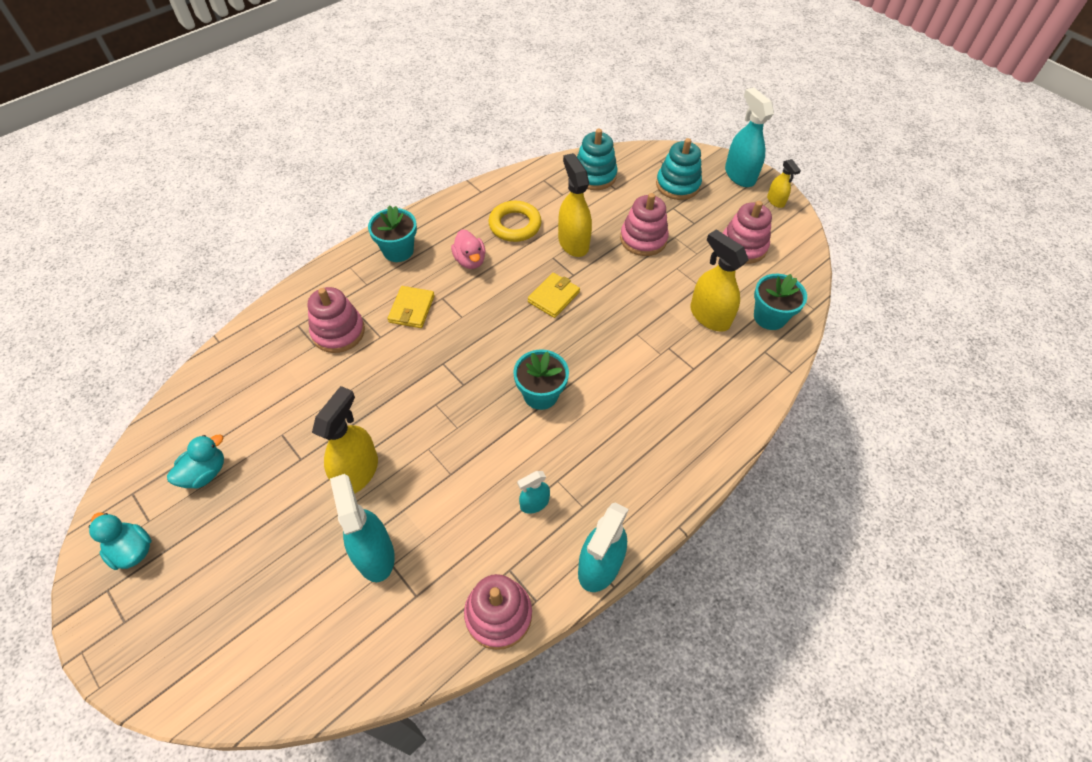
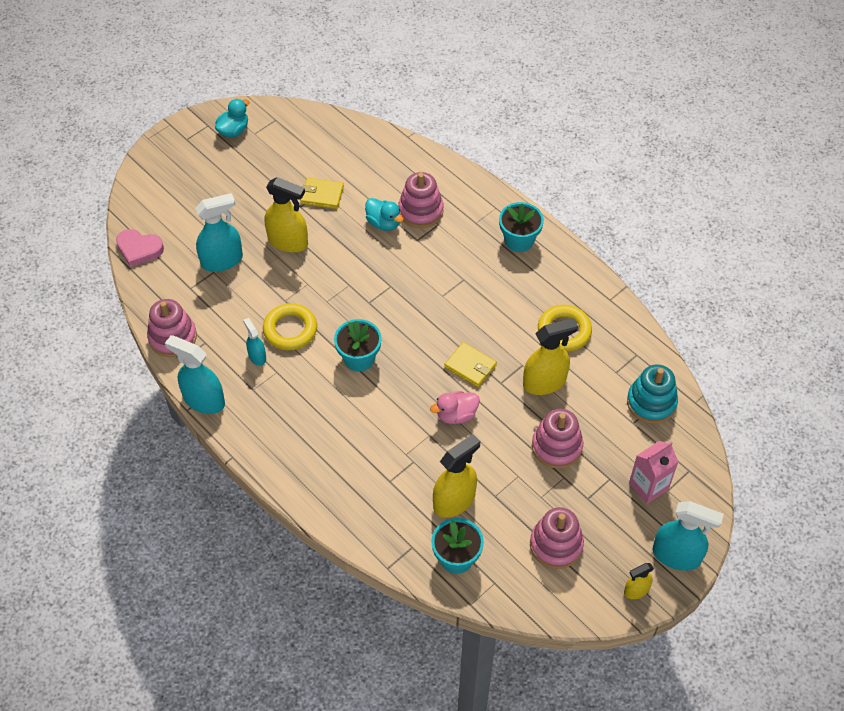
camera: 90 degrees right, 0 degrees up
(205, 473) = (290, 154): turquoise duck -> turquoise duck (384, 223)
(331, 680) = (139, 249): none -> pink heart
(412, 309) = (449, 258): yellow wallet -> yellow wallet (322, 195)
(470, 260) = (511, 297): pink duck -> pink duck (456, 415)
(496, 466) = (290, 330): none -> yellow ring
(677, 185) = (648, 486): turquoise stacking toy -> pink carton
(739, 175) = (676, 555): turquoise spray bottle -> turquoise spray bottle turned 45 degrees clockwise

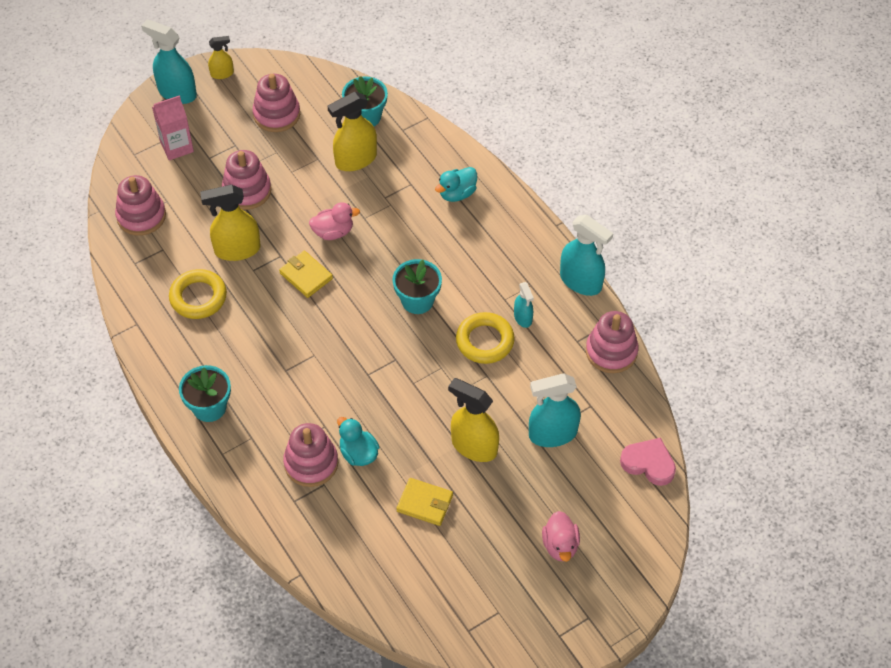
camera: 170 degrees left, 0 degrees up
(210, 181) = (560, 545): none -> pink duck
(233, 130) = (525, 621): turquoise duck -> turquoise duck (457, 193)
(651, 402) = (141, 216): turquoise stacking toy -> pink stacking toy

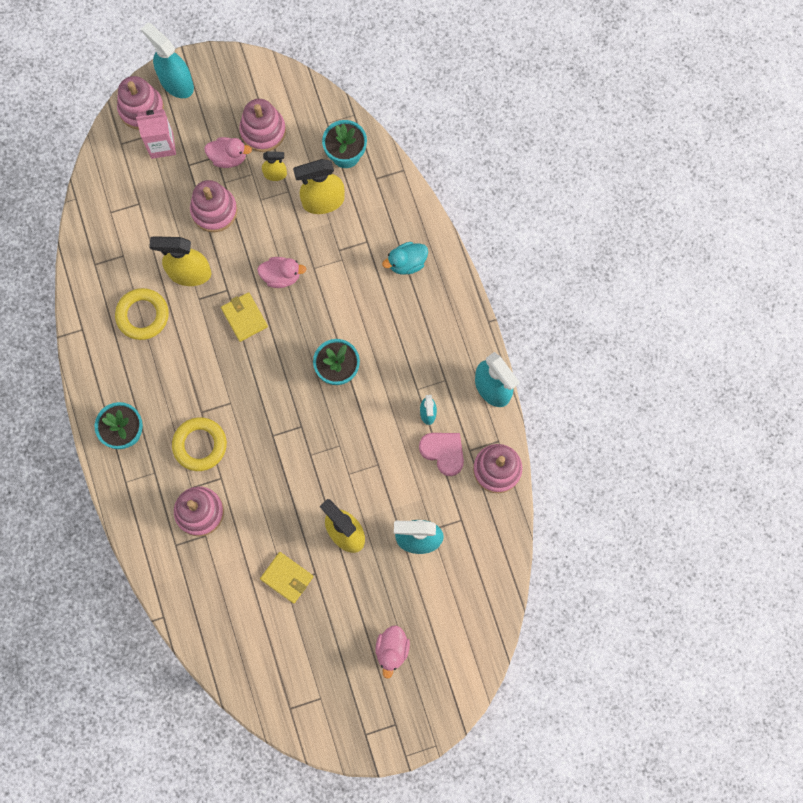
camera: 15 degrees right, 20 degrees up
(141, 216) = (112, 214): pink stacking toy -> pink stacking toy (141, 109)
(222, 73) = (224, 71): yellow spray bottle -> yellow spray bottle (275, 174)
(248, 143) = (228, 158): none -> pink duck
(358, 453) = (243, 513): turquoise duck -> none
(485, 341) = (386, 428): yellow ring -> yellow ring (200, 445)
(649, 463) = (494, 591): pink heart -> pink heart (443, 452)

